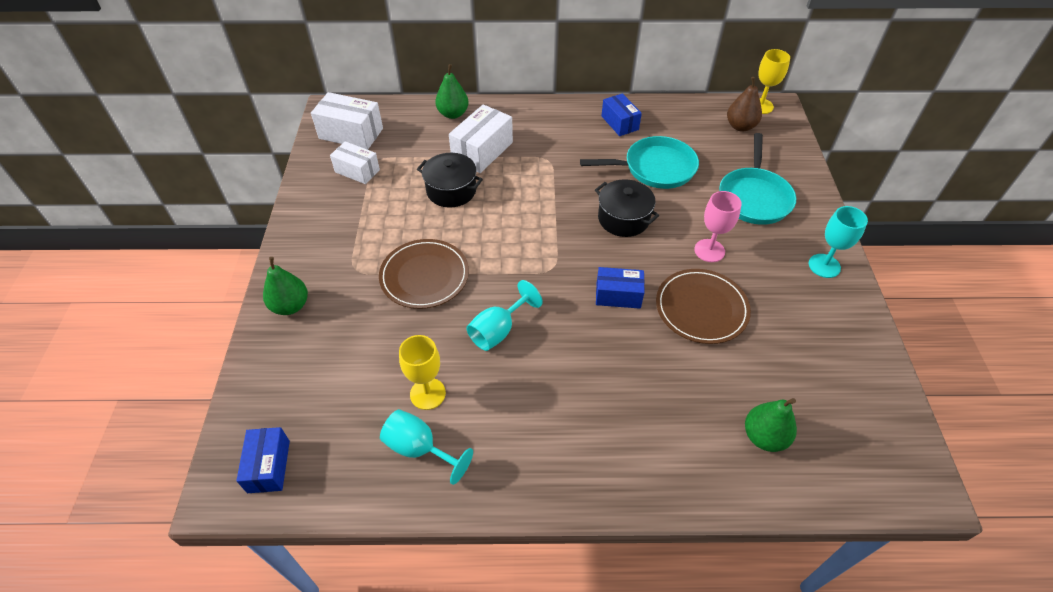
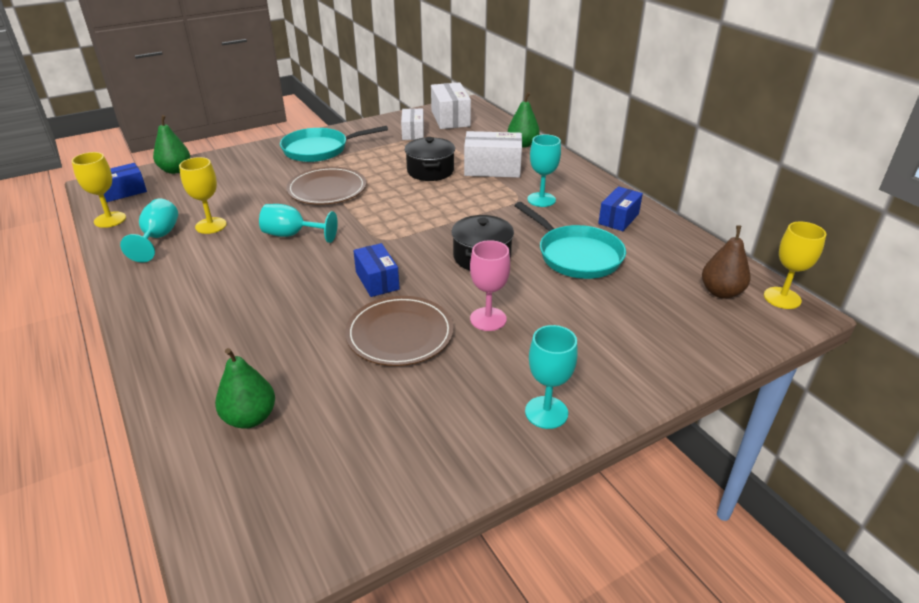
camera: 60 degrees right, 15 degrees down
(290, 306) = (261, 155): green pear -> green pear (175, 170)
(335, 492) = (110, 220): none -> yellow goblet
(560, 148) = (541, 200): none -> turquoise goblet
(754, 197) = (607, 330): turquoise pan -> turquoise pan (319, 149)

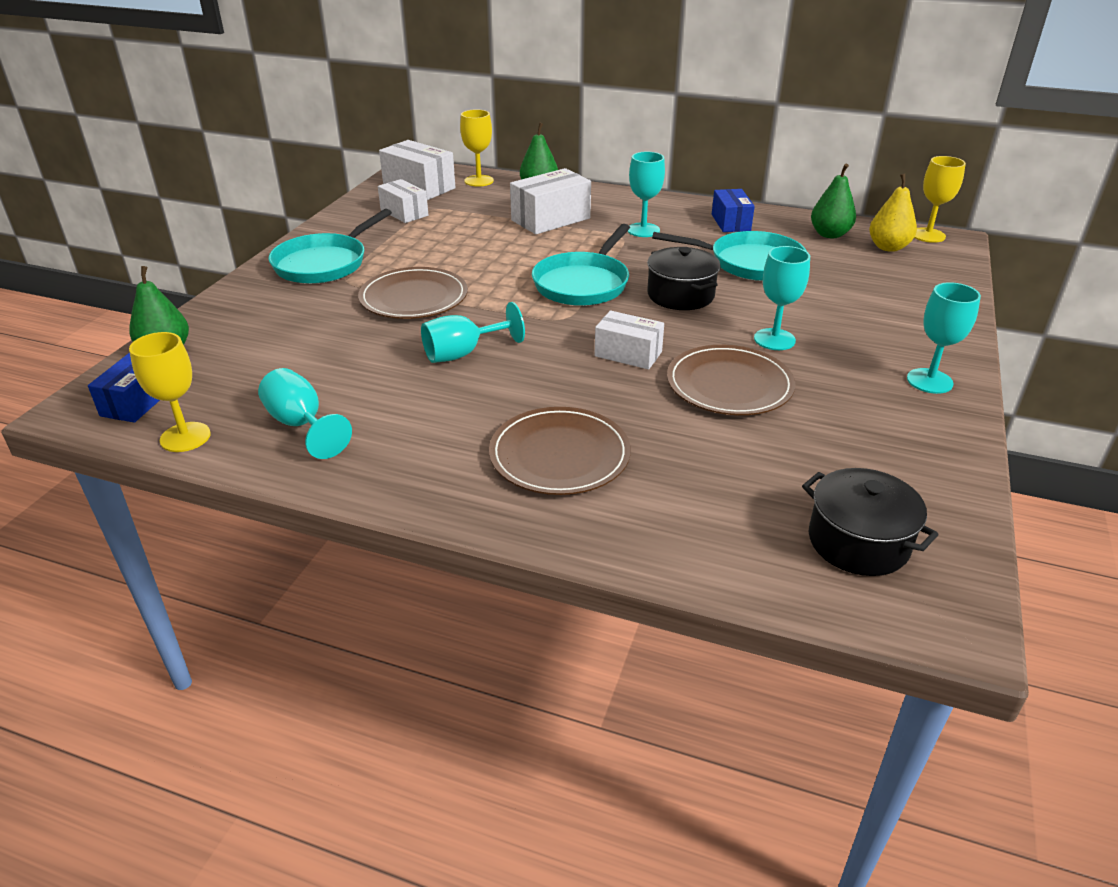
camera: 40 degrees left, 0 degrees up
(211, 225) = (345, 385): yellow goblet -> yellow goblet (479, 181)
(231, 322) = (559, 455): none -> brown plate
(250, 418) = (736, 514): green pear -> green pear (829, 234)
(377, 280) = (628, 354): blue box -> white box
(430, 171) = (493, 242): black pot -> black pot (858, 542)
(434, 221) = (583, 283): none -> turquoise pan
(488, 319) = (774, 339): pink goblet -> turquoise goblet
(721, 292) = (888, 247): brown pear -> yellow pear

